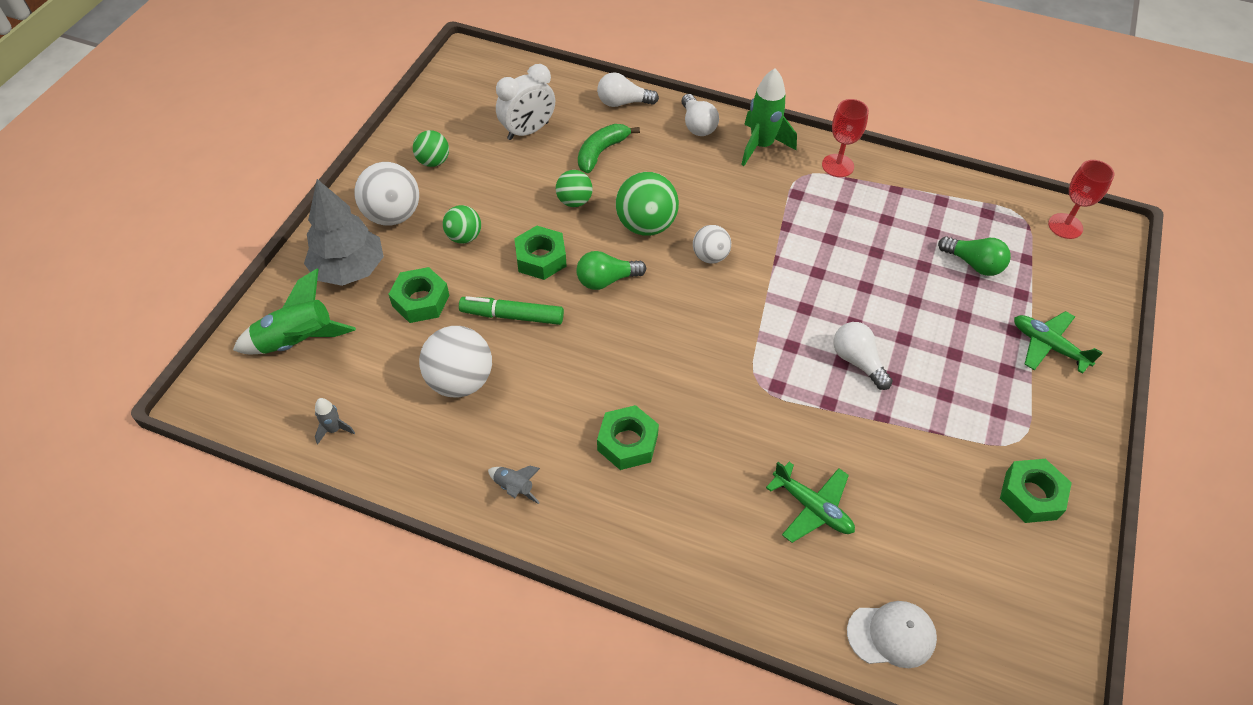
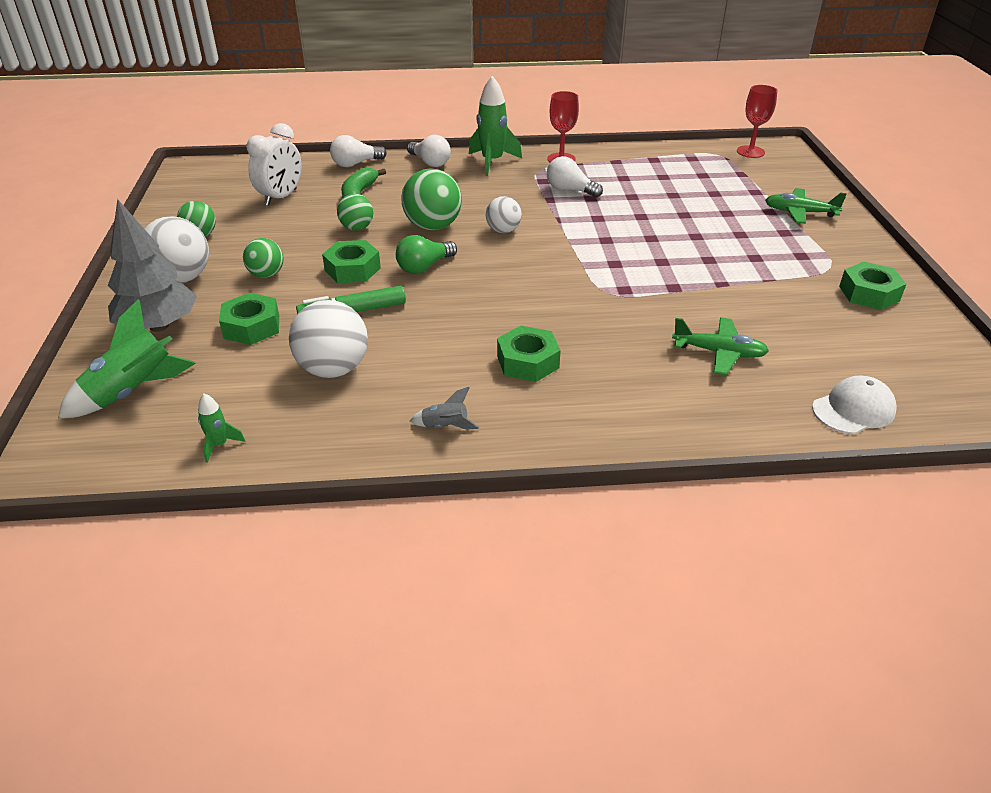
camera: 25 degrees left, 15 degrees down
(334, 429) = (219, 445): grey rocket -> green rocket
(857, 361) = (673, 258): white light bulb -> white light bulb (570, 190)
(974, 264) = (708, 185): green light bulb -> none

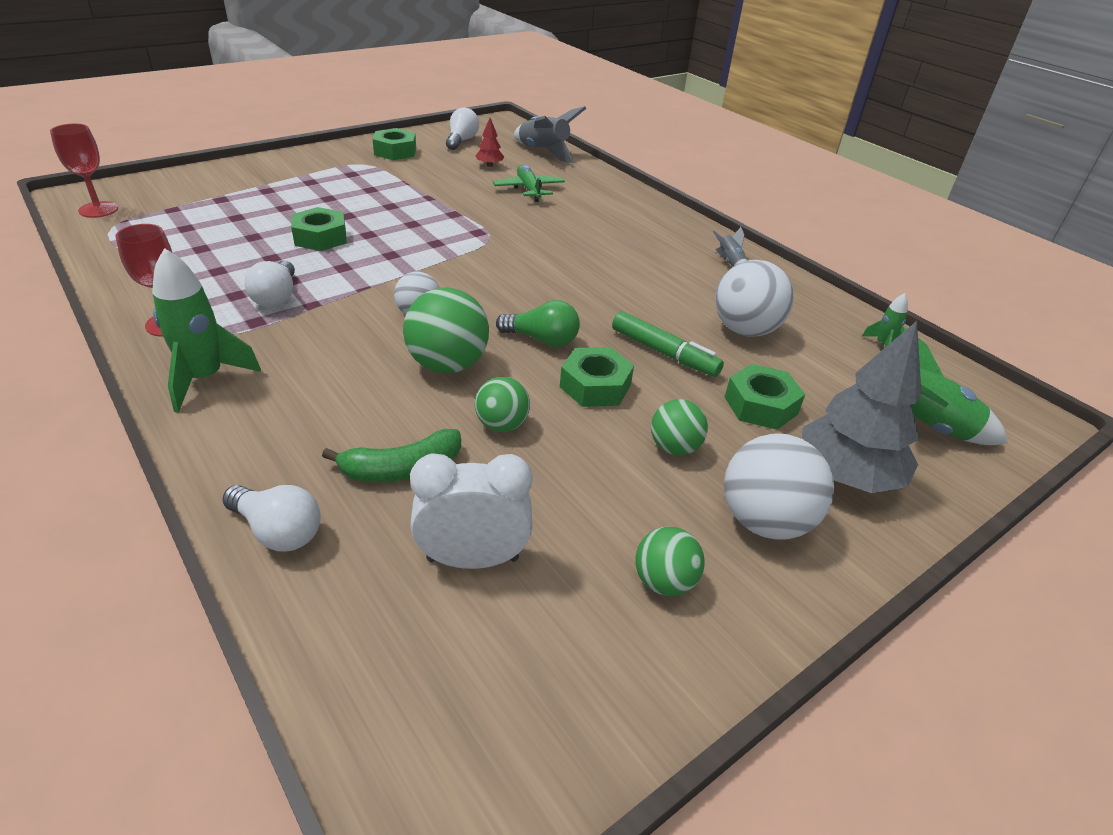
camera: 125 degrees left, 0 degrees up
(430, 162) = (233, 441): white light bulb -> white light bulb (461, 141)
(527, 362) = (624, 250): green nut -> green nut (320, 237)
(800, 212) = (262, 178): green plane -> none
(809, 347) = (489, 165): none -> red tree
(853, 409) = (543, 152): white cap -> grey rocket

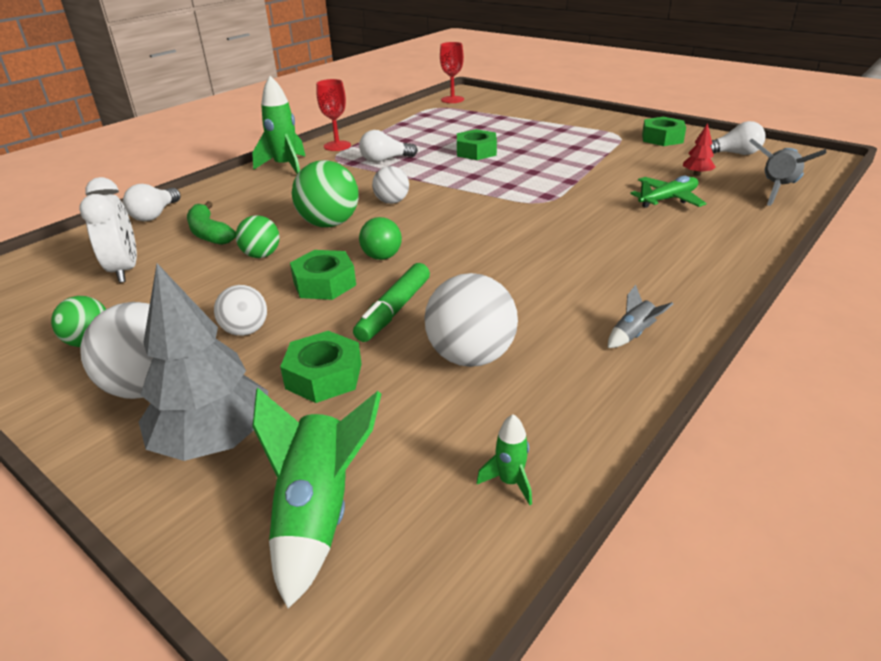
camera: 80 degrees right, 5 degrees down
(674, 447) = (246, 331): green ball -> white ball

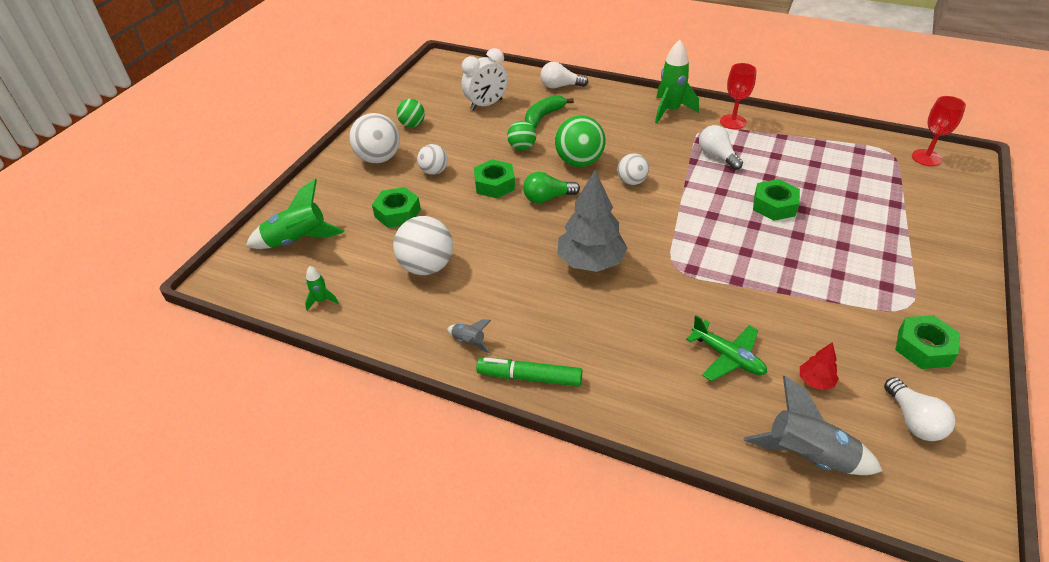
camera: 75 degrees right, 10 degrees up
(214, 440) = (342, 193): grey tree -> grey tree (591, 262)
(394, 310) = (471, 222): green marker -> green marker (530, 377)

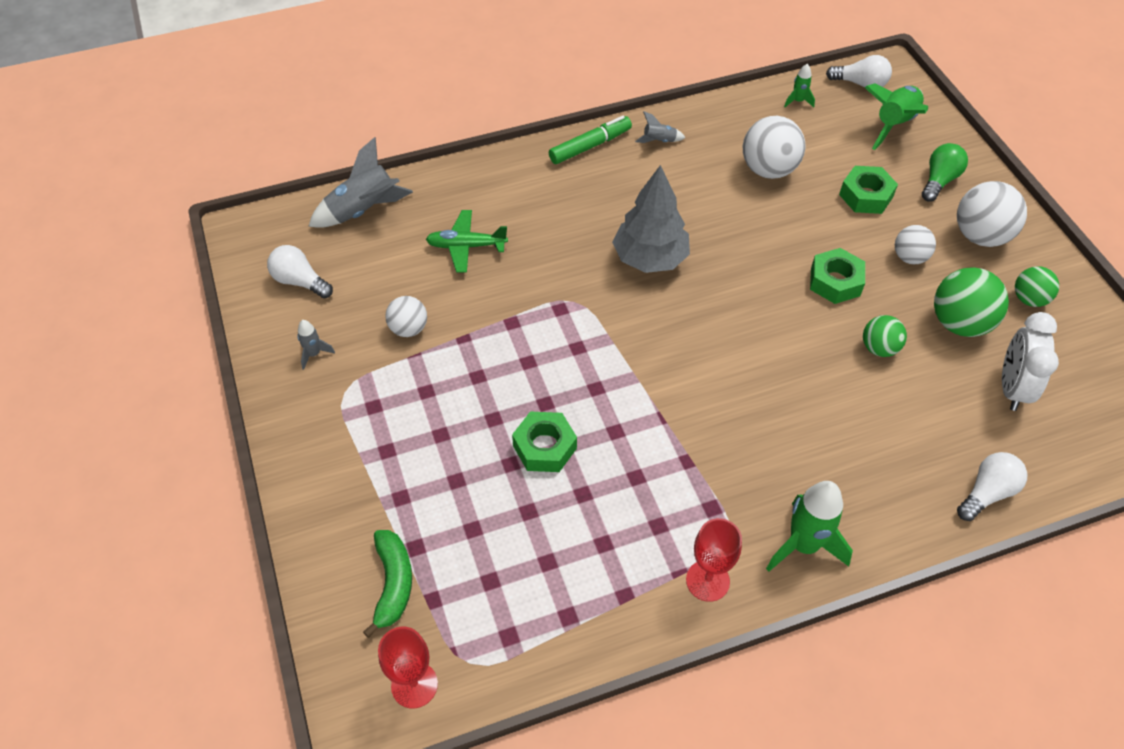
camera: 135 degrees right, 10 degrees up
(543, 117) = (926, 415): green banana -> green banana (393, 583)
(547, 198) = (768, 300): green light bulb -> green light bulb (939, 180)
(579, 162) = (798, 369): green ball -> green ball (959, 323)
(632, 181) = (716, 379): white ball -> white ball (408, 329)
(717, 156) = (668, 490): white light bulb -> white light bulb (860, 84)
(815, 381) = (387, 268): red tree -> none
(923, 348) = (314, 354): green nut -> grey rocket

